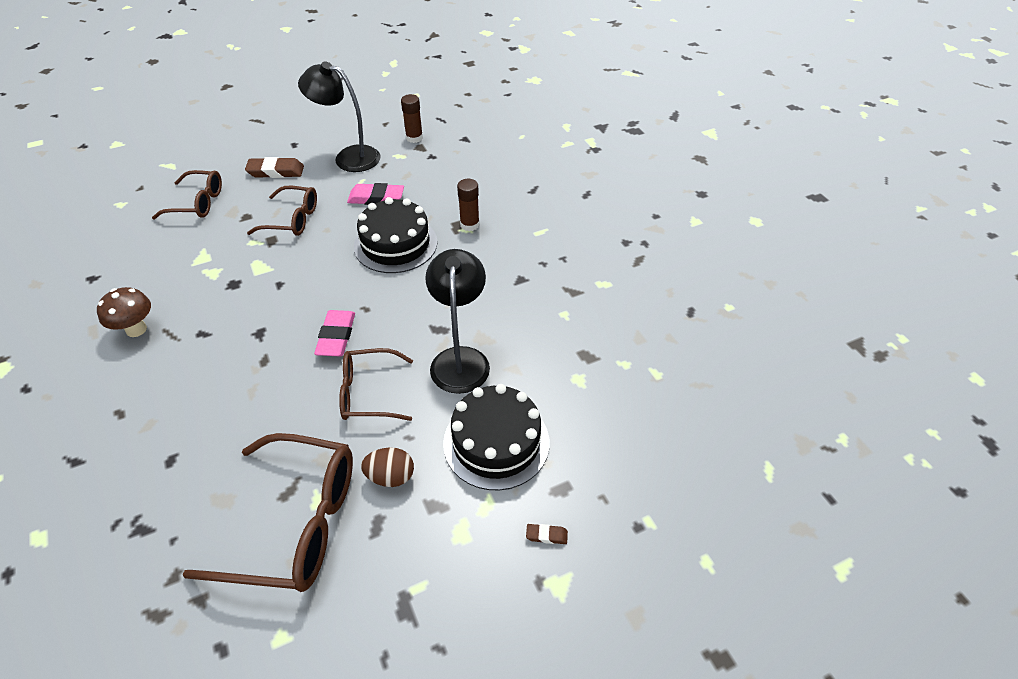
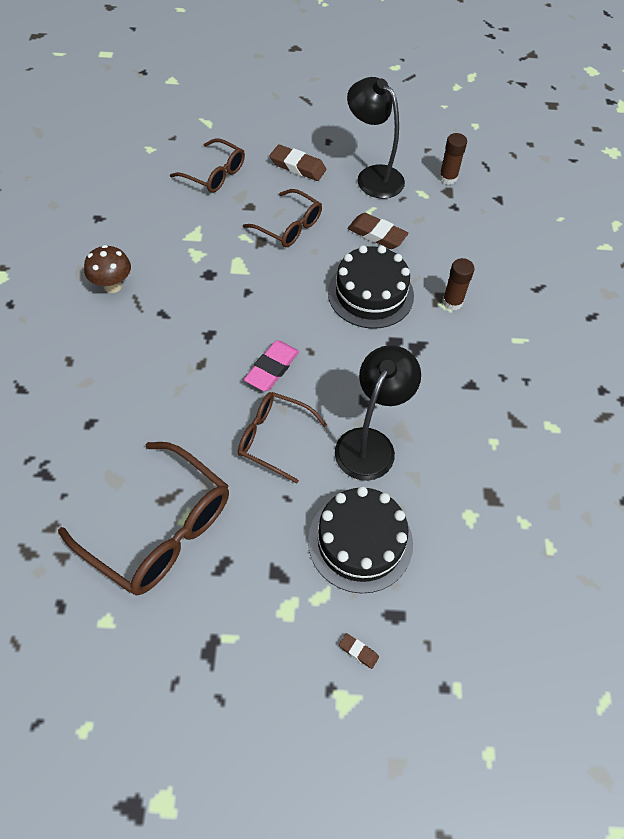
camera: 25 degrees right, 10 degrees up
(376, 198) = (377, 234): pink eraser -> brown eraser
(390, 476) = (254, 527): brown egg -> none

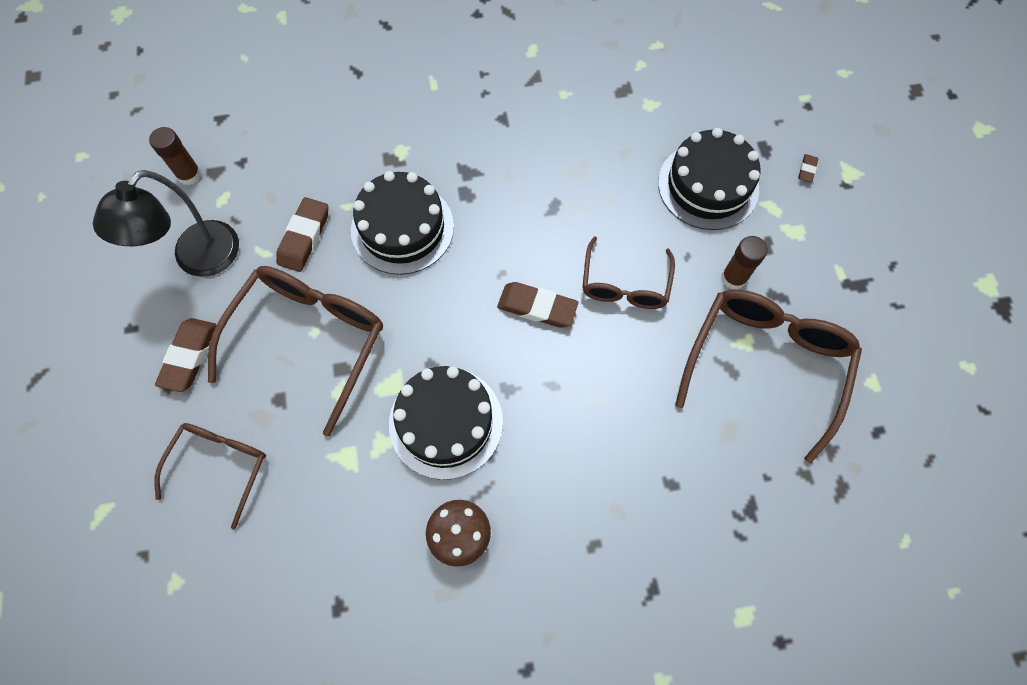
camera: 100 degrees left, 10 degrees up
(197, 292) = (446, 422): none -> black cake
(272, 368) = (537, 307): pink eraser -> brown eraser
(289, 226) = (308, 341): brown glasses -> brown glasses, size x1.65
(370, 443) = (600, 195): black lamp -> none
(452, 302) = (395, 146): brown glue stick -> brown glue stick (733, 278)

